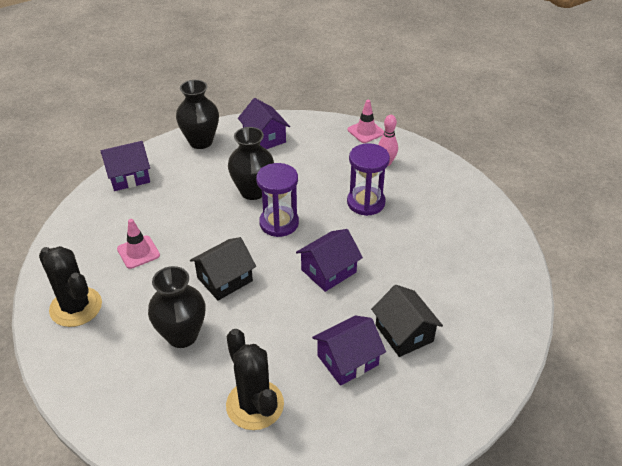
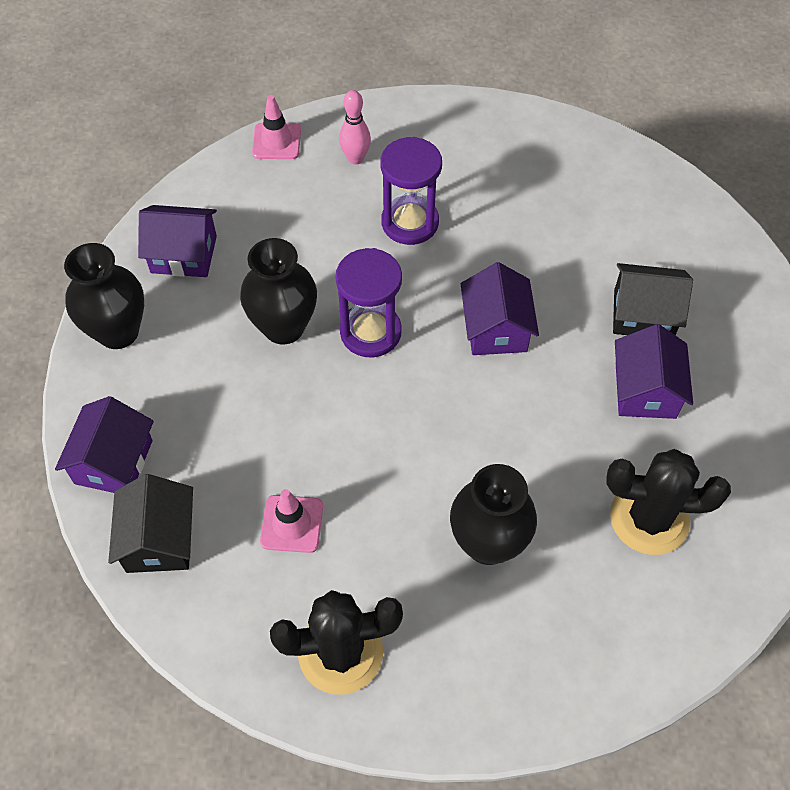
camera: 55 degrees left, 15 degrees up
(224, 279) = (425, 446): black house -> black house (159, 539)

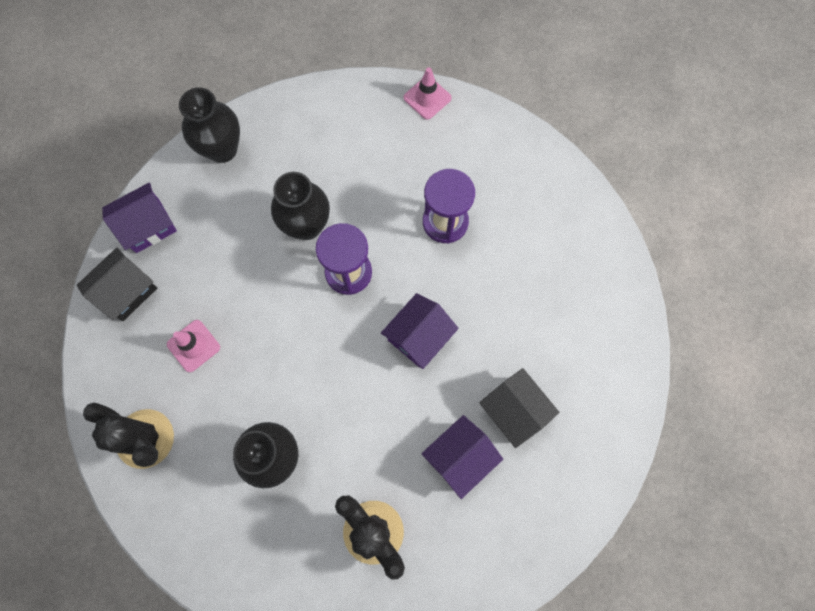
camera: 45 degrees right, 15 degrees up
(184, 254) = (301, 130): purple house -> none
(355, 158) = (460, 150): pink bowling pin -> none

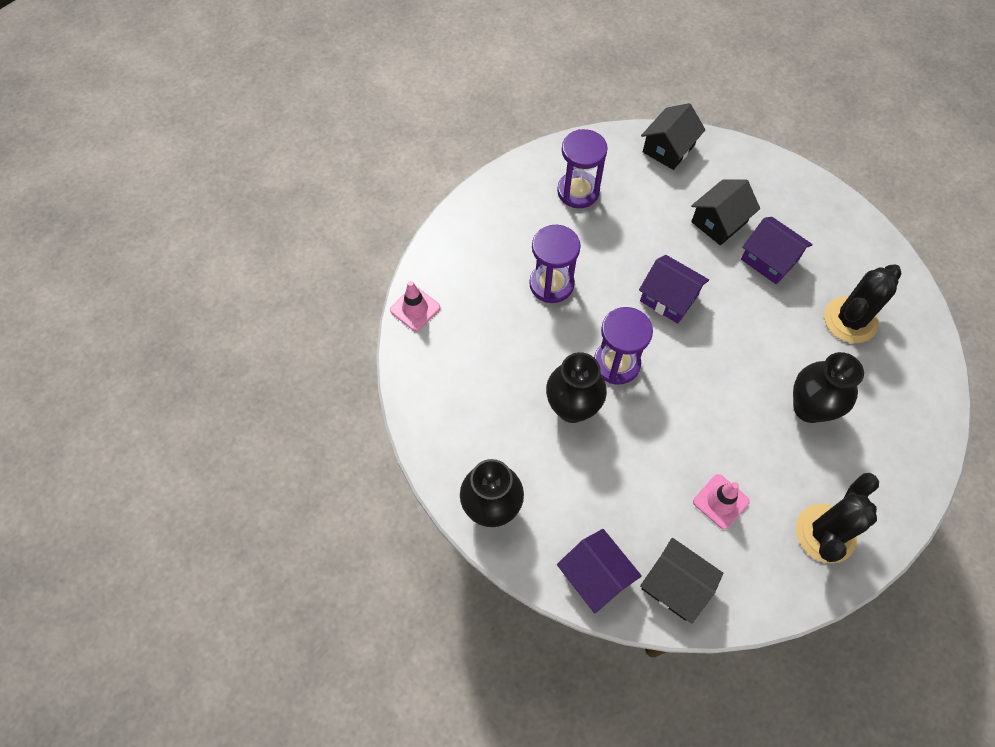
camera: 95 degrees left, 10 degrees down
(562, 262) = (578, 191): none -> purple hourglass
(622, 371) = (668, 148): none -> black house

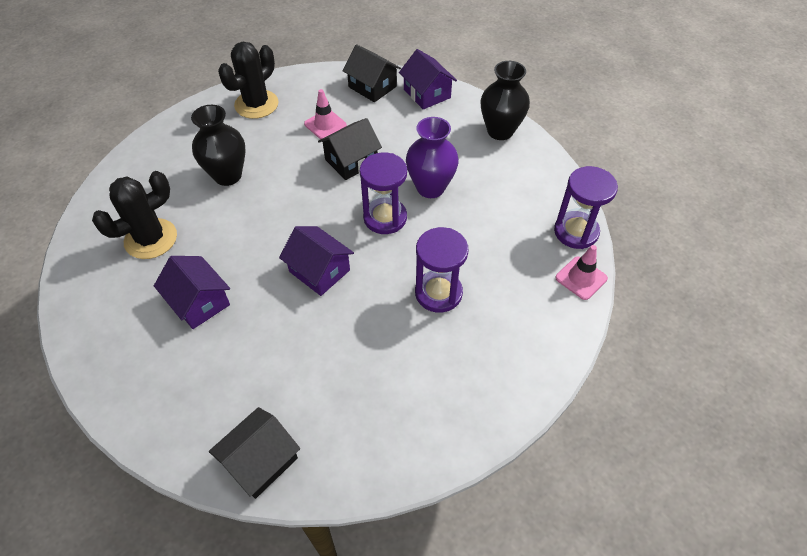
camera: 175 degrees left, 10 degrees down
(572, 408) = (430, 188): black vase -> purple vase
(578, 191) = (394, 403): purple hourglass -> purple hourglass (576, 232)
(719, 222) = (235, 349): black house -> black house (351, 161)

